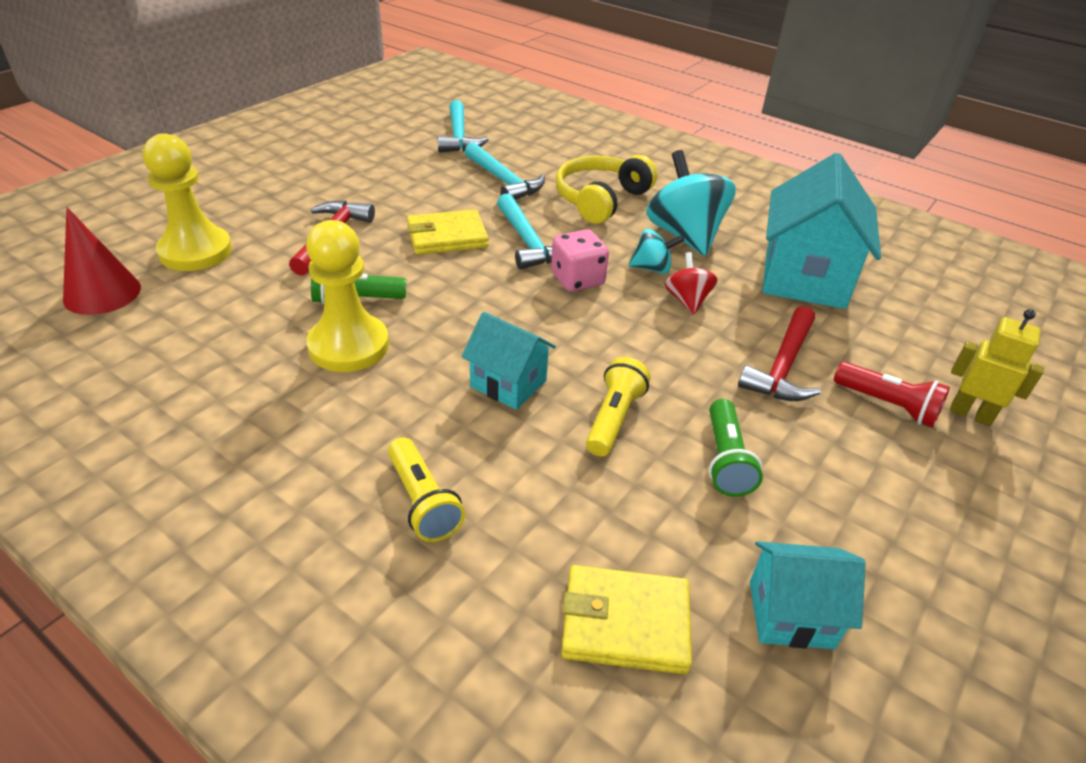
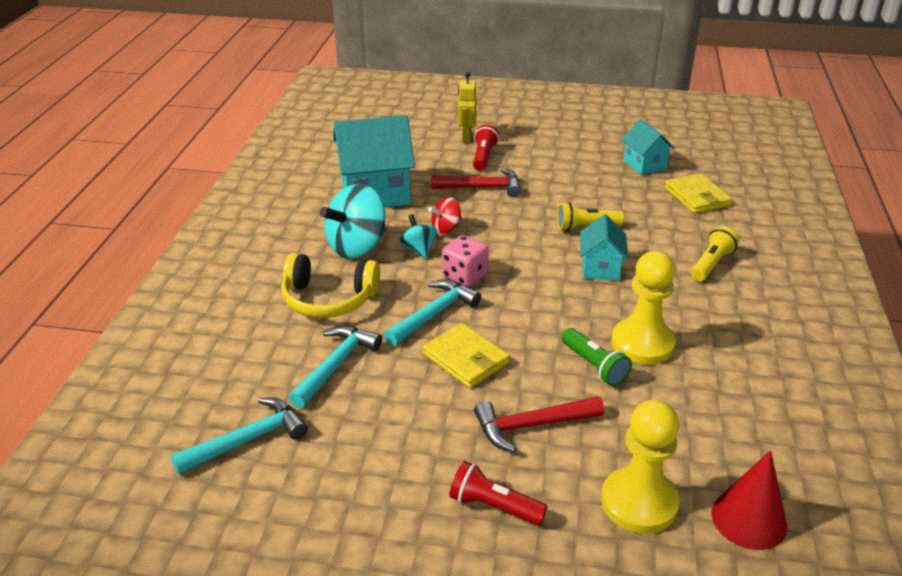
camera: 115 degrees left, 5 degrees down
(283, 196) = (494, 506): none -> red flashlight
(725, 460) = (577, 191): green flashlight -> none

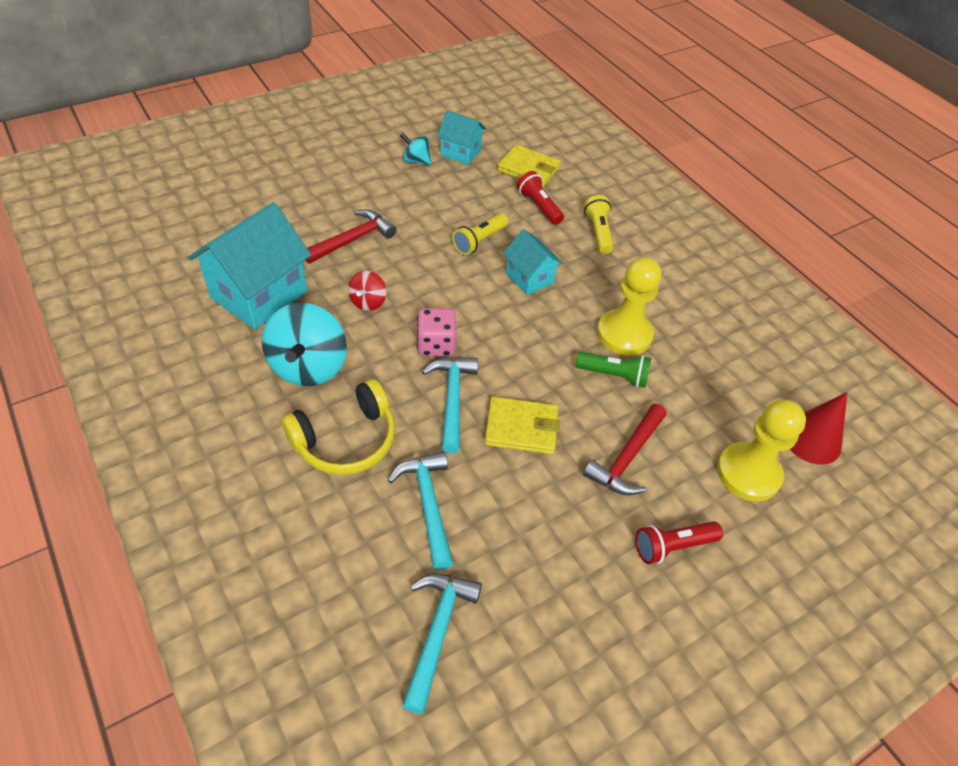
camera: 45 degrees left, 15 degrees up
(418, 250) = (368, 338): turquoise spinning top -> turquoise spinning top (416, 161)
(466, 137) = (278, 187): yellow robot -> none
(483, 157) = (318, 203): red flashlight -> red flashlight (539, 206)

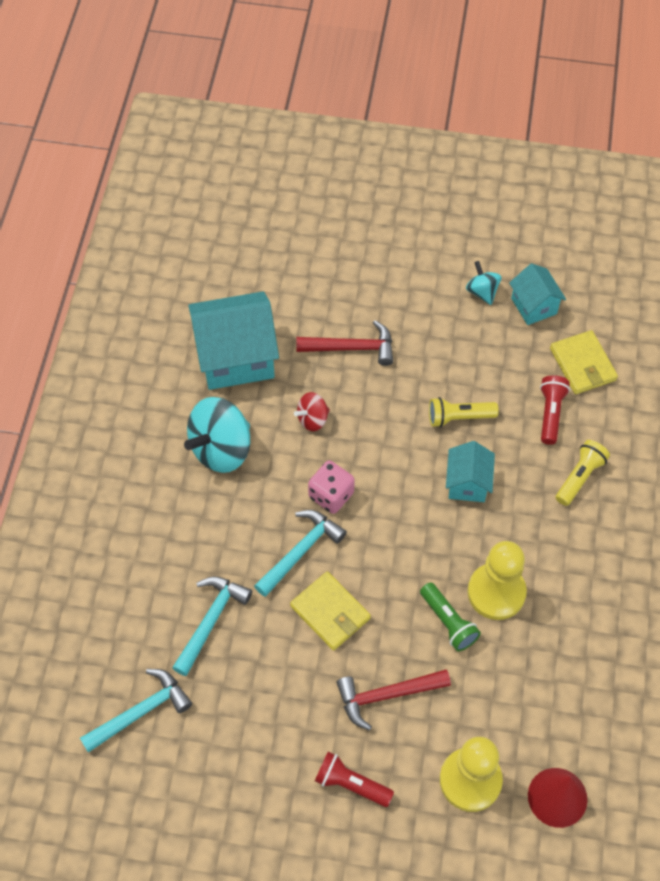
camera: 45 degrees right, 10 degrees up
(346, 440) = (198, 530): yellow headphones -> none

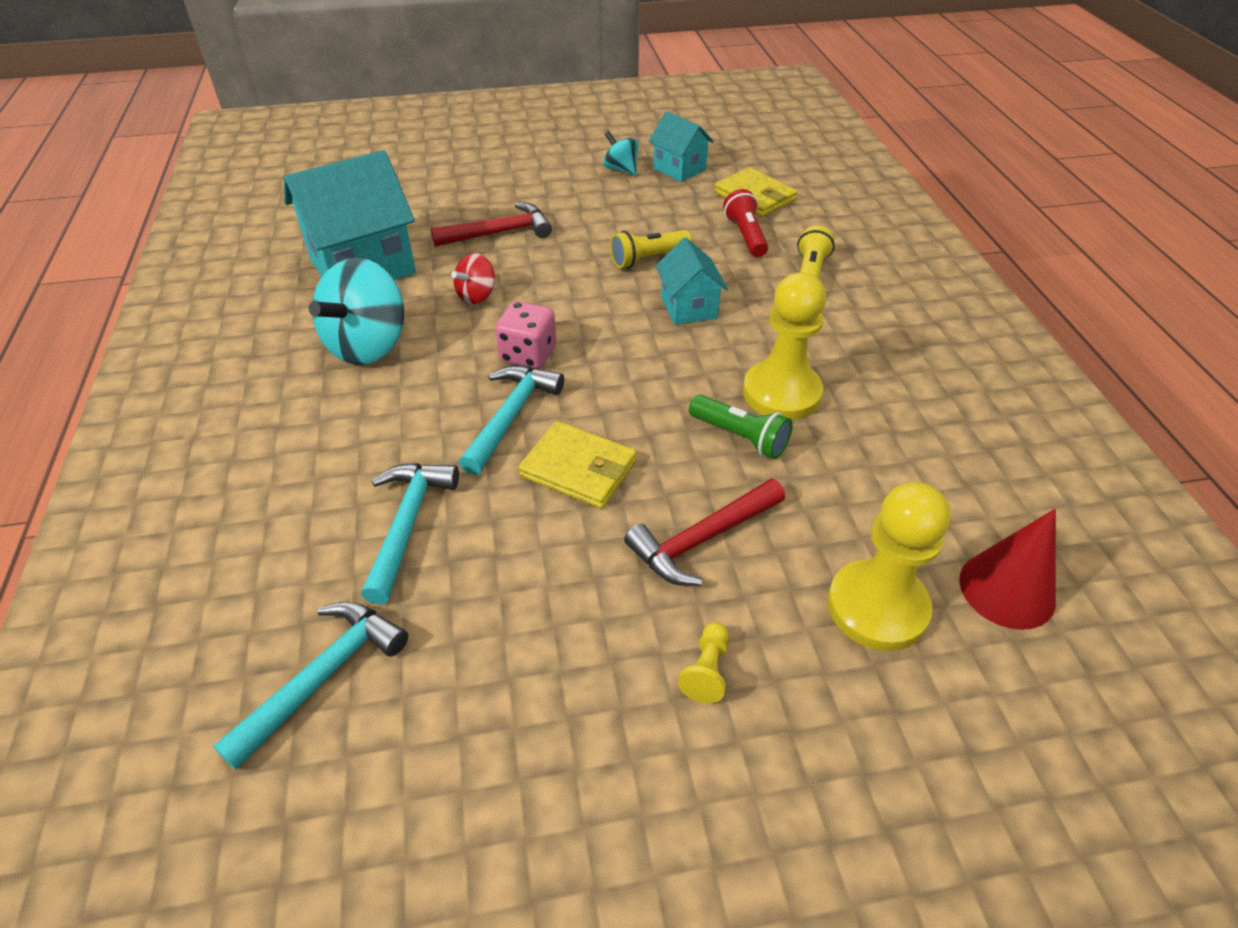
camera: 20 degrees left, 15 degrees down
(351, 784) = (706, 670): red flashlight -> yellow pawn

